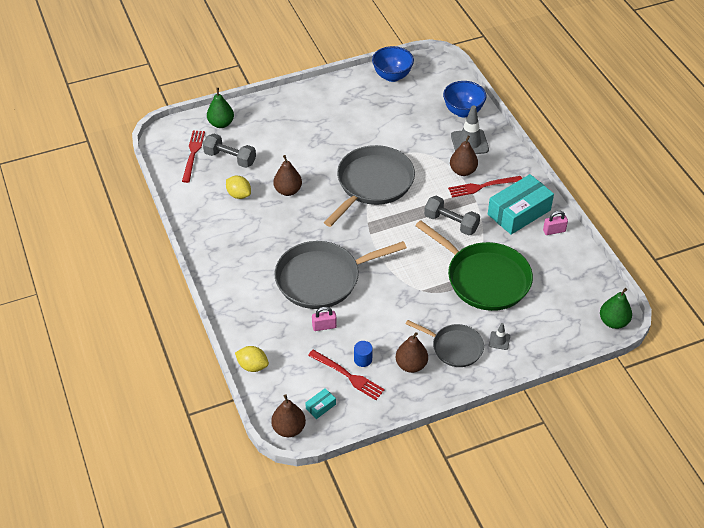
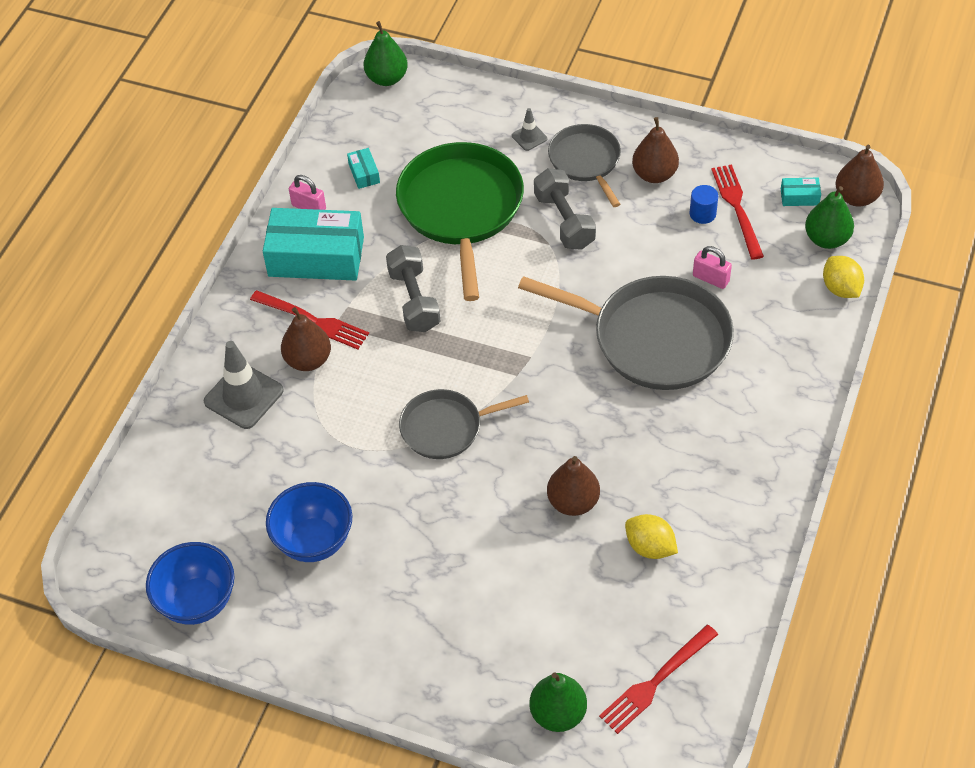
camera: 135 degrees left, 5 degrees up
(230, 158) = (605, 627): grey dumbbell -> grey dumbbell (564, 221)
(239, 195) = (650, 547): yellow lemon -> yellow lemon turned 45 degrees counterclockwise
(284, 390) = (826, 239): none -> green pear
(373, 183) = (445, 428): grey pan -> grey pan, size x0.58
(463, 111) = (185, 453): blue bowl -> blue bowl (314, 541)
(552, 264) = (364, 173): none -> turquoise box

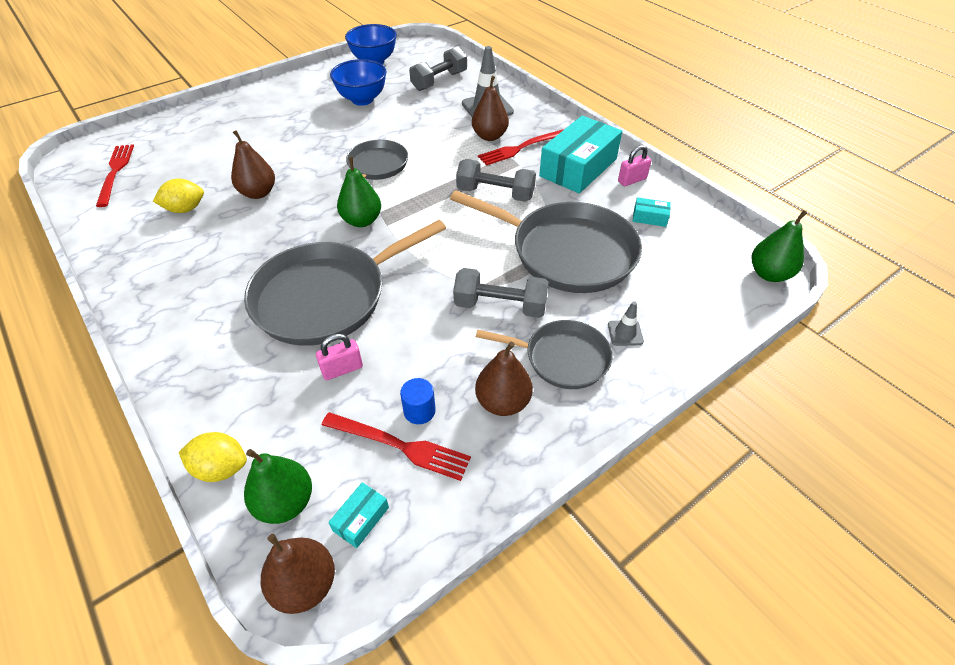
camera: 120 degrees right, 5 degrees down
(206, 485) = (439, 81): none -> grey dumbbell
(461, 208) = (567, 252): green pan -> grey pan
(558, 713) = (157, 134): green pear -> green pear (362, 221)

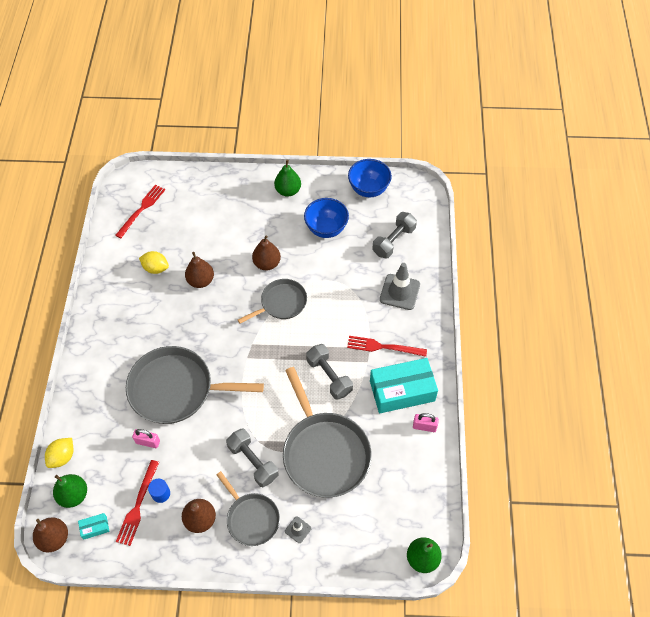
camera: 40 degrees right, 10 degrees up
(221, 468) = (62, 457): yellow lemon -> yellow lemon turned 75 degrees clockwise
(362, 221) = (237, 344): green pear -> green pear (288, 191)
(400, 446) = (138, 505): red fork -> red fork turned 45 degrees clockwise
(439, 81) = (393, 241): grey dumbbell -> grey dumbbell turned 45 degrees counterclockwise
(489, 136) = (374, 322): brown pear -> brown pear (267, 263)
(649, 217) = (400, 464): turquoise box -> none

